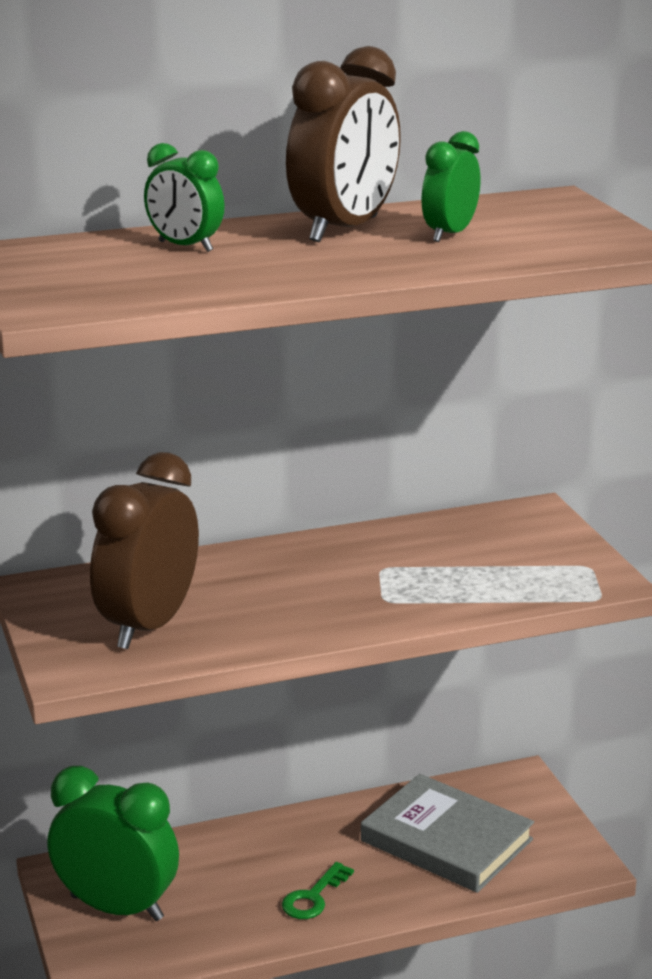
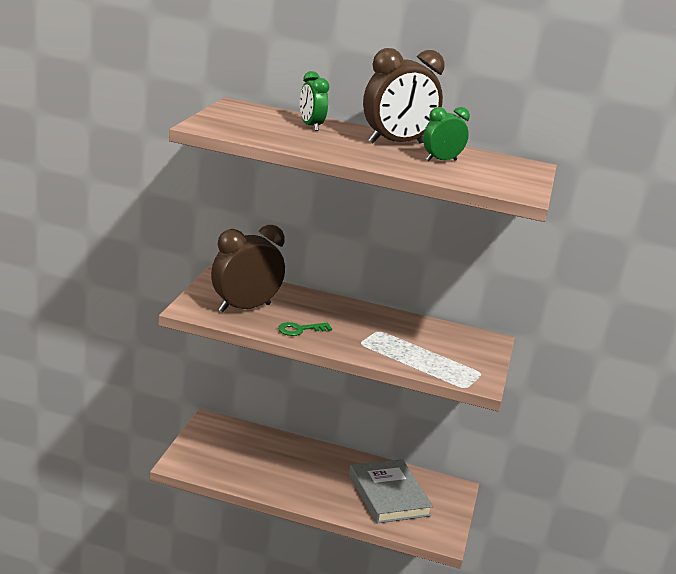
camera: 30 degrees right, 0 degrees up
(117, 908) = (215, 446): green clock -> none
(313, 897) = (300, 485): green key -> green key (300, 330)

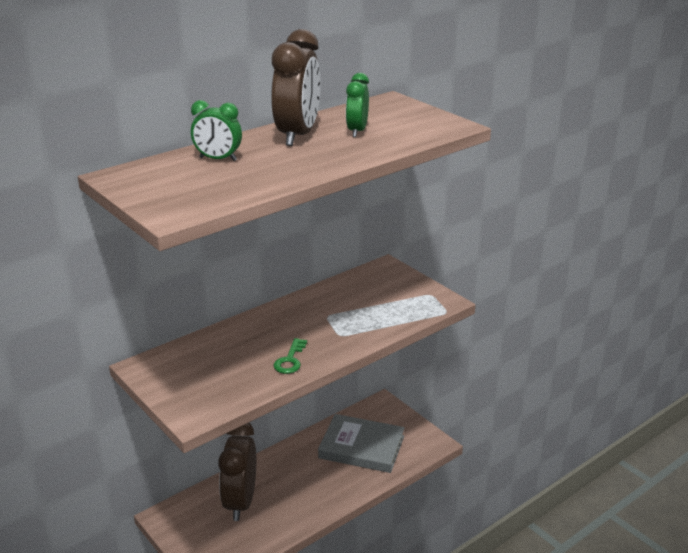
camera: 50 degrees left, 5 degrees up
(244, 308) = (221, 378): brown clock -> brown clock (240, 502)

